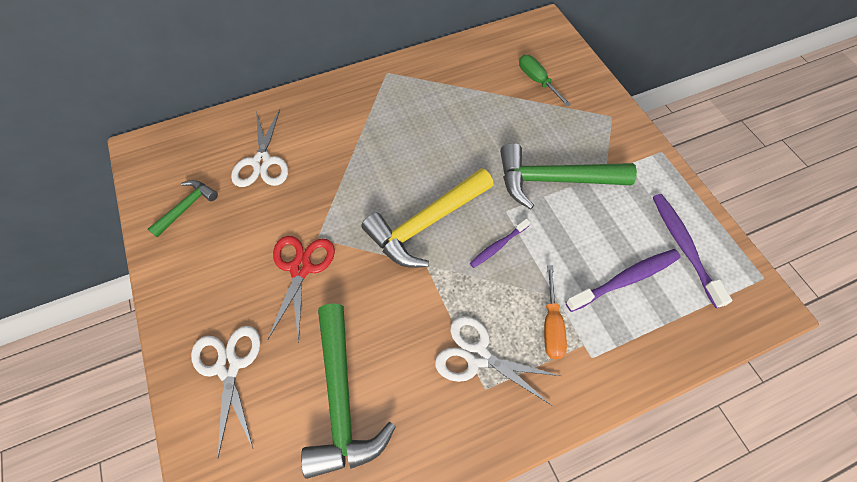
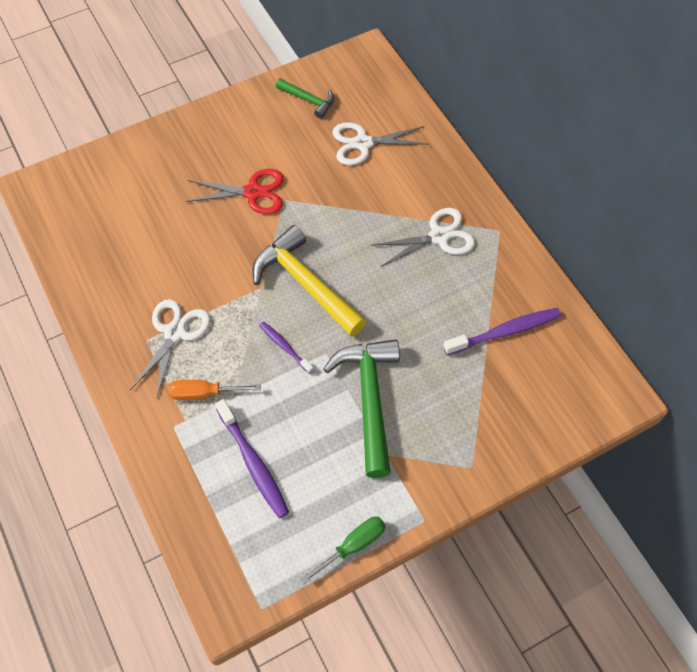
camera: 85 degrees right, 0 degrees up
(228, 367) = (166, 161): white scissors -> white scissors (439, 236)
(341, 400) = (139, 238): green hammer -> none
(537, 81) = (515, 385): green screwdriver -> green screwdriver (353, 546)
(683, 247) = (295, 527): purple toothbrush -> purple toothbrush (505, 332)

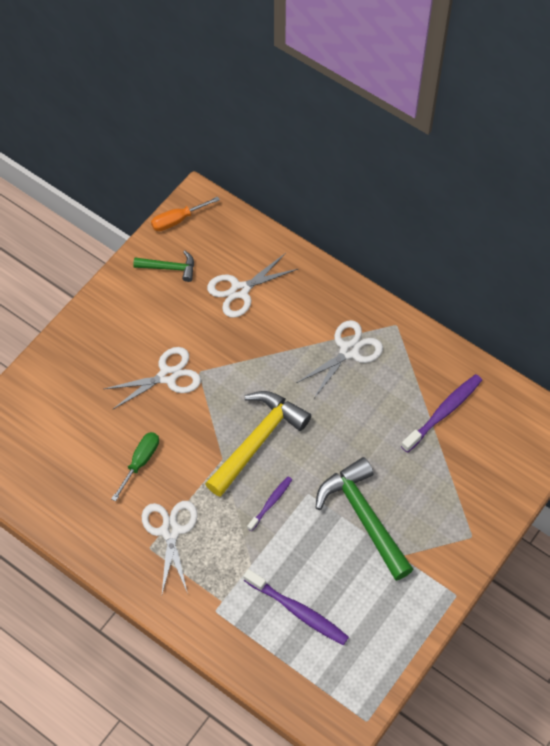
camera: 25 degrees left, 0 degrees up
(204, 393) = (225, 571): orange screwdriver -> orange screwdriver (178, 220)
(253, 192) = (167, 376): red scissors -> white scissors
(285, 347) = (270, 503): purple toothbrush -> purple toothbrush turned 105 degrees clockwise
(305, 283) = (258, 440): yellow hammer -> yellow hammer turned 105 degrees clockwise
(353, 546) = (411, 640): green screwdriver -> green screwdriver (140, 462)

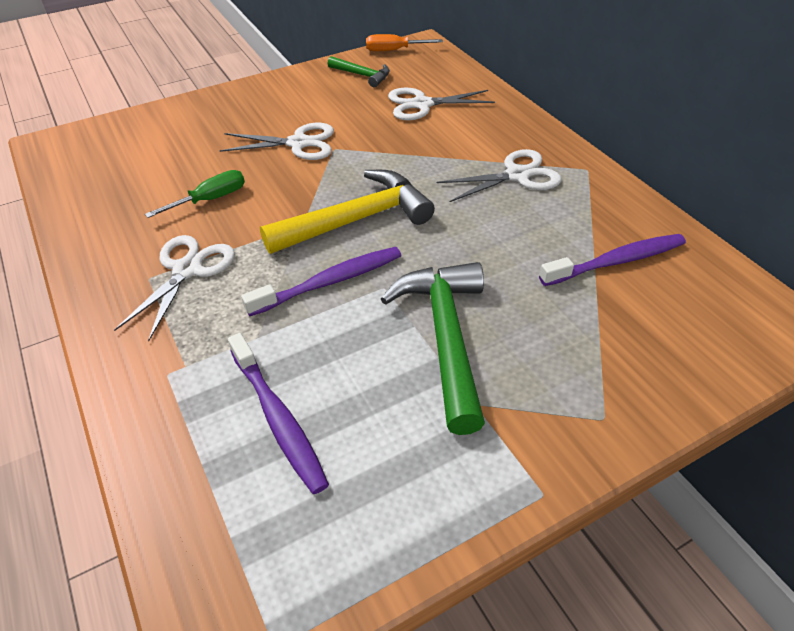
camera: 25 degrees right, 15 degrees down
(270, 503) = (329, 282): purple toothbrush -> purple toothbrush, size x1.68

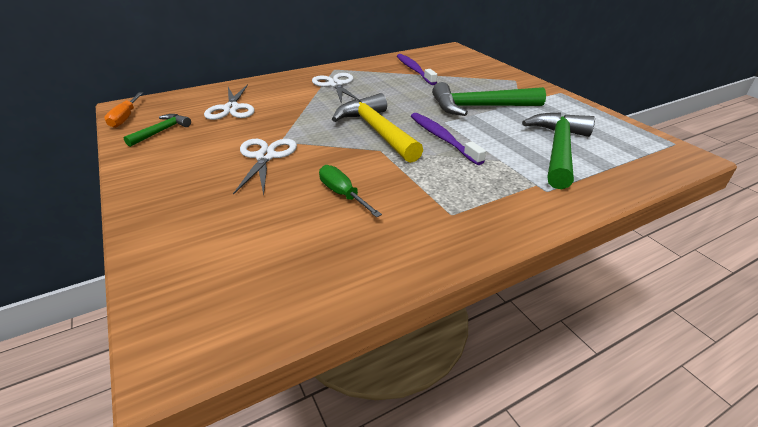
camera: 90 degrees left, 10 degrees down
(187, 270) = (439, 195): white scissors -> none
(278, 418) = (558, 149): purple toothbrush -> green hammer

